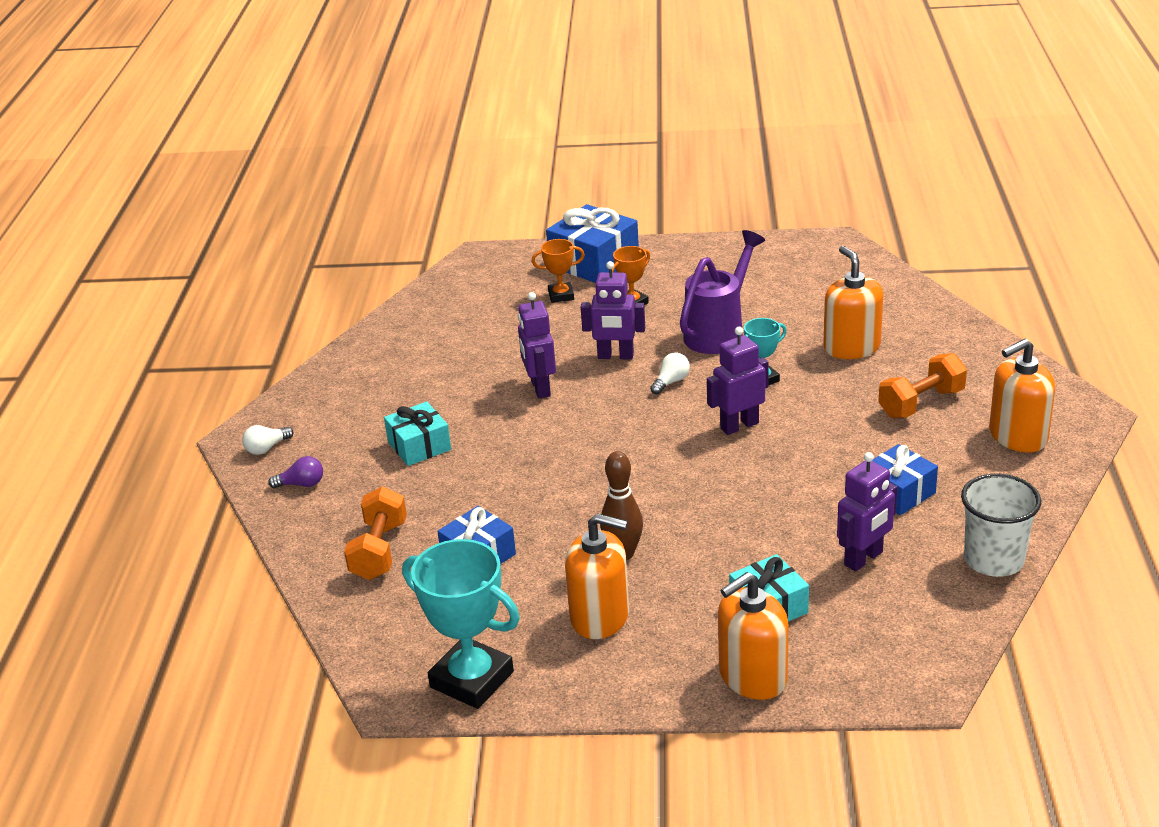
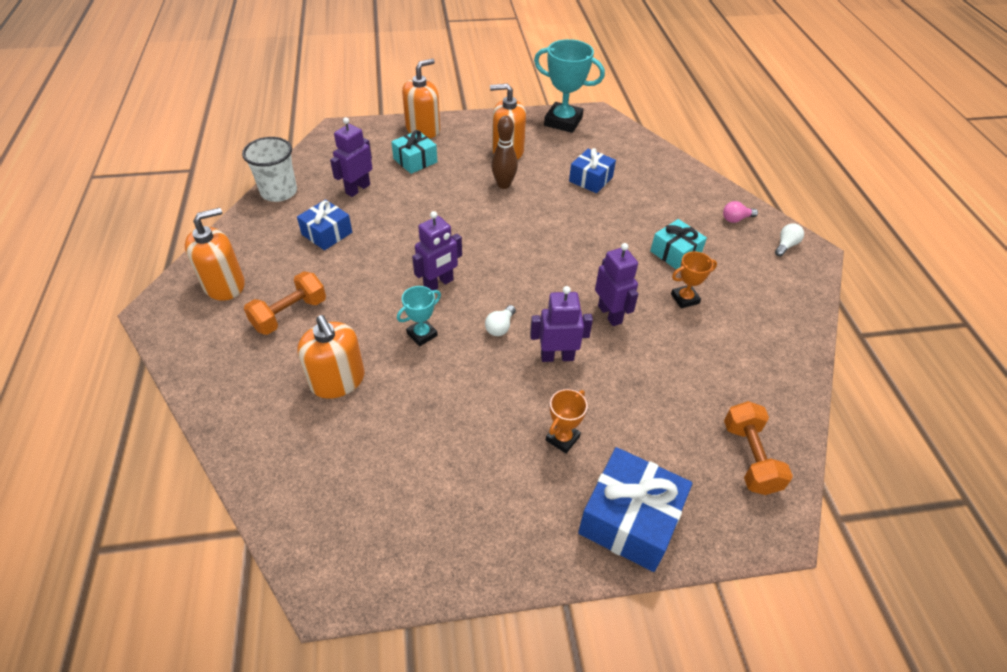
camera: 165 degrees right, 15 degrees up
(301, 484) = (736, 219): purple light bulb -> pink light bulb
(379, 551) = (652, 179): orange dumbbell -> orange dumbbell (750, 458)
(561, 295) = (643, 448): orange trophy -> orange trophy (685, 299)
(719, 332) = (465, 396): purple watering can -> none

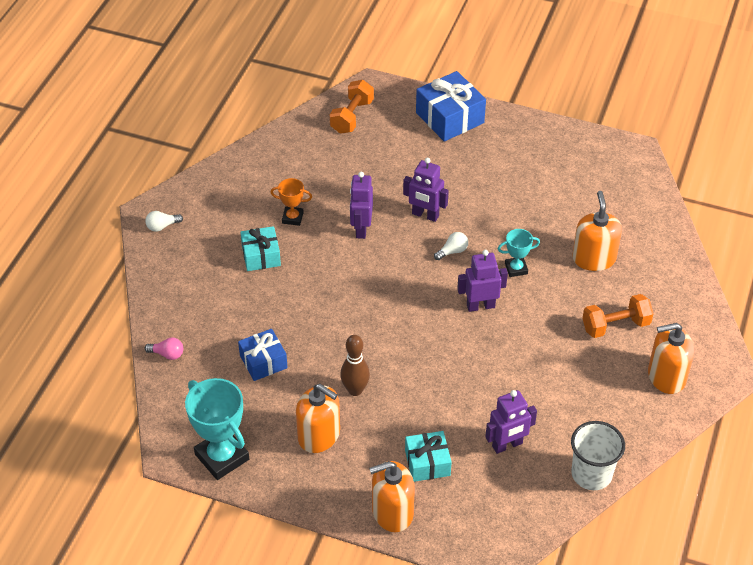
camera: 150 degrees left, 0 degrees up
(327, 233) = (558, 398): blue gift -> none
(562, 438) = (459, 167): orange trophy -> none
(736, 219) = (174, 265): pink light bulb -> pink light bulb (167, 354)

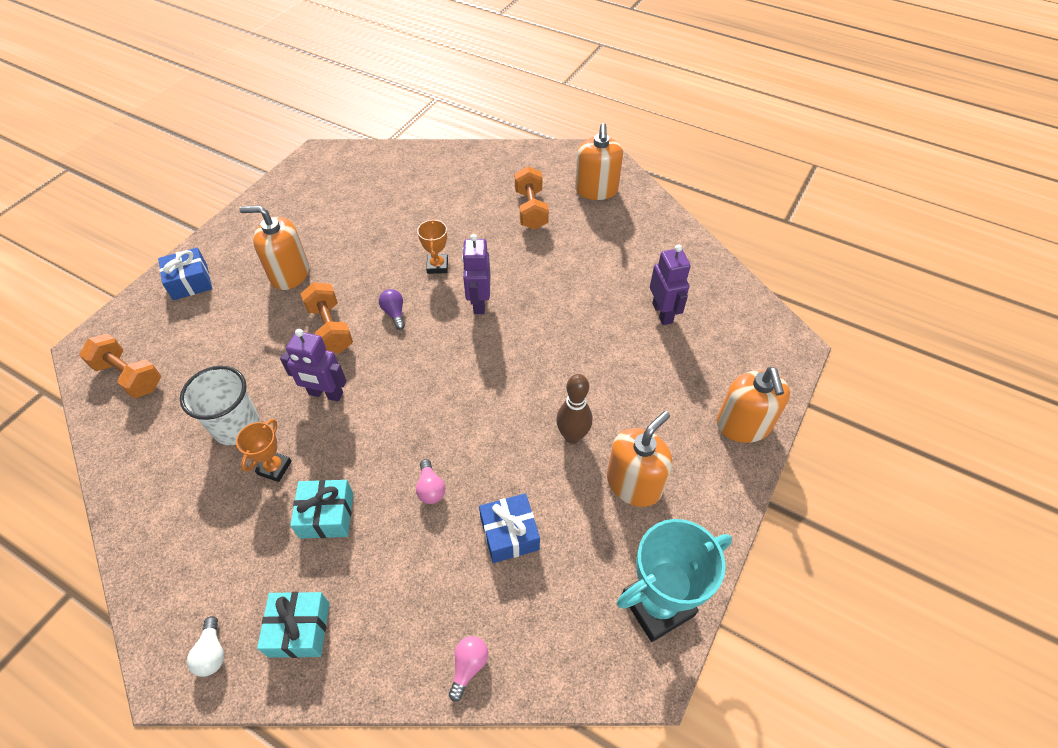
camera: 80 degrees left, 5 degrees up
(292, 309) = (430, 488): none -> pink light bulb
(425, 215) = (330, 329): purple robot -> orange dumbbell
(427, 463) = (680, 383): turquoise gift -> turquoise gift (299, 629)
(450, 118) = (190, 282): blue gift -> blue gift, size x0.63
(452, 251) = (394, 313): white light bulb -> purple light bulb
(516, 269) = (437, 266): turquoise trophy -> orange trophy
(591, 474) = (700, 259): white cup -> white cup (236, 426)
(594, 258) = (444, 208): orange soap dispenser -> orange soap dispenser (289, 274)

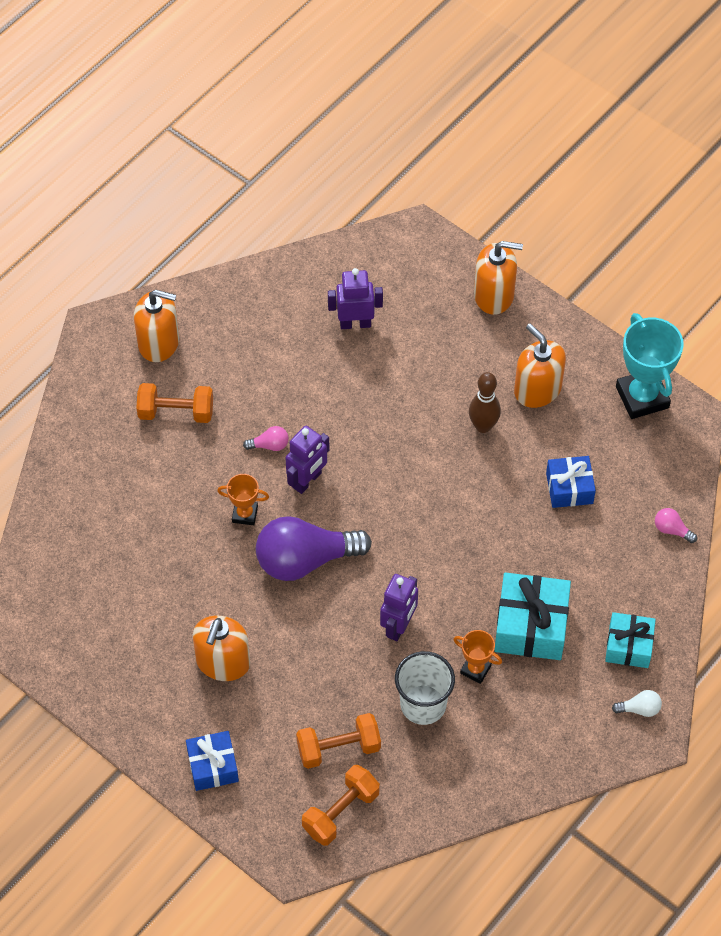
camera: 80 degrees left, 5 degrees up
(326, 515) = (531, 626): turquoise gift -> turquoise gift, size x1.58
(330, 329) = (314, 621): orange dumbbell -> orange dumbbell (338, 748)
(394, 313) = (305, 560): purple light bulb -> purple light bulb, size x2.48
(430, 488) = (517, 543): pink light bulb -> pink light bulb (269, 445)
(479, 303) = (307, 481): purple robot -> purple robot turned 60 degrees counterclockwise

